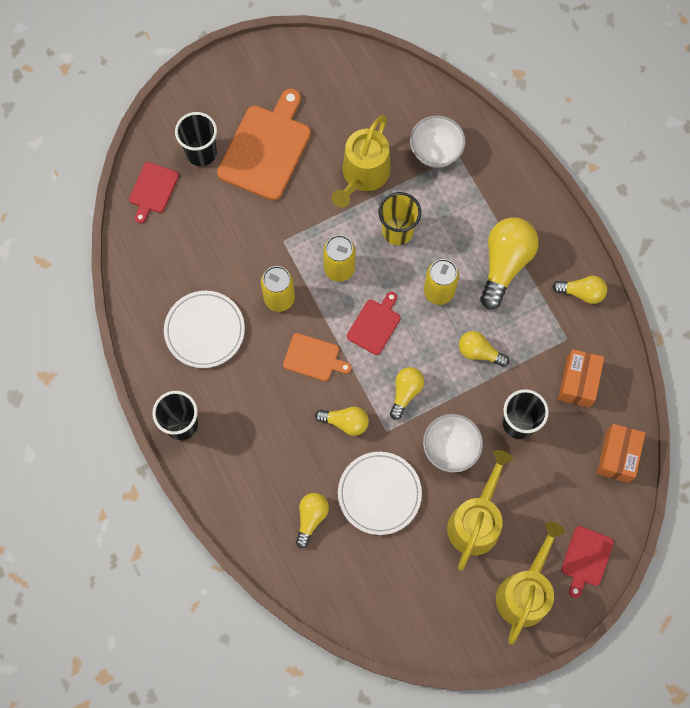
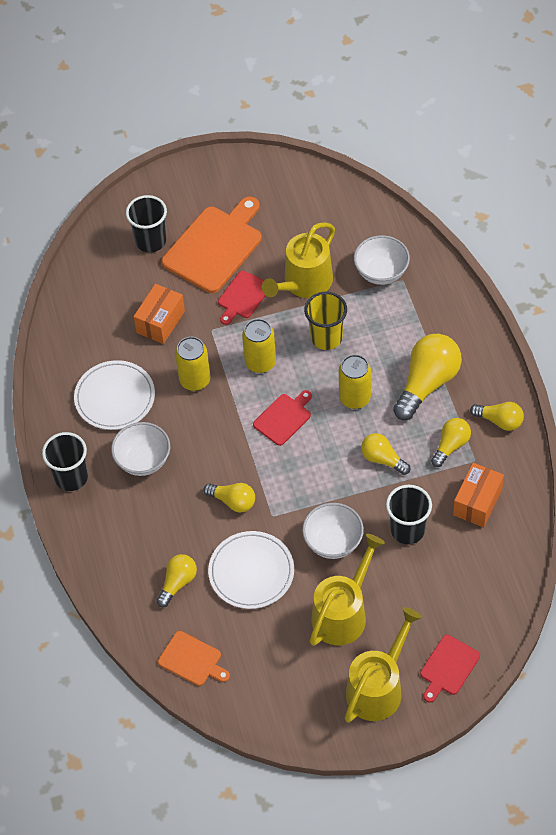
camera: 15 degrees right, 15 degrees down
(152, 190) = (96, 267): red cutting board -> red cutting board (243, 297)
(248, 394) = (143, 460): none -> white bowl
(314, 358) = (216, 438): orange cutting board -> orange cutting board (192, 660)
(405, 393) = (299, 484): yellow light bulb -> yellow light bulb (451, 446)
(617, 456) = (502, 577): orange box -> orange box (160, 322)

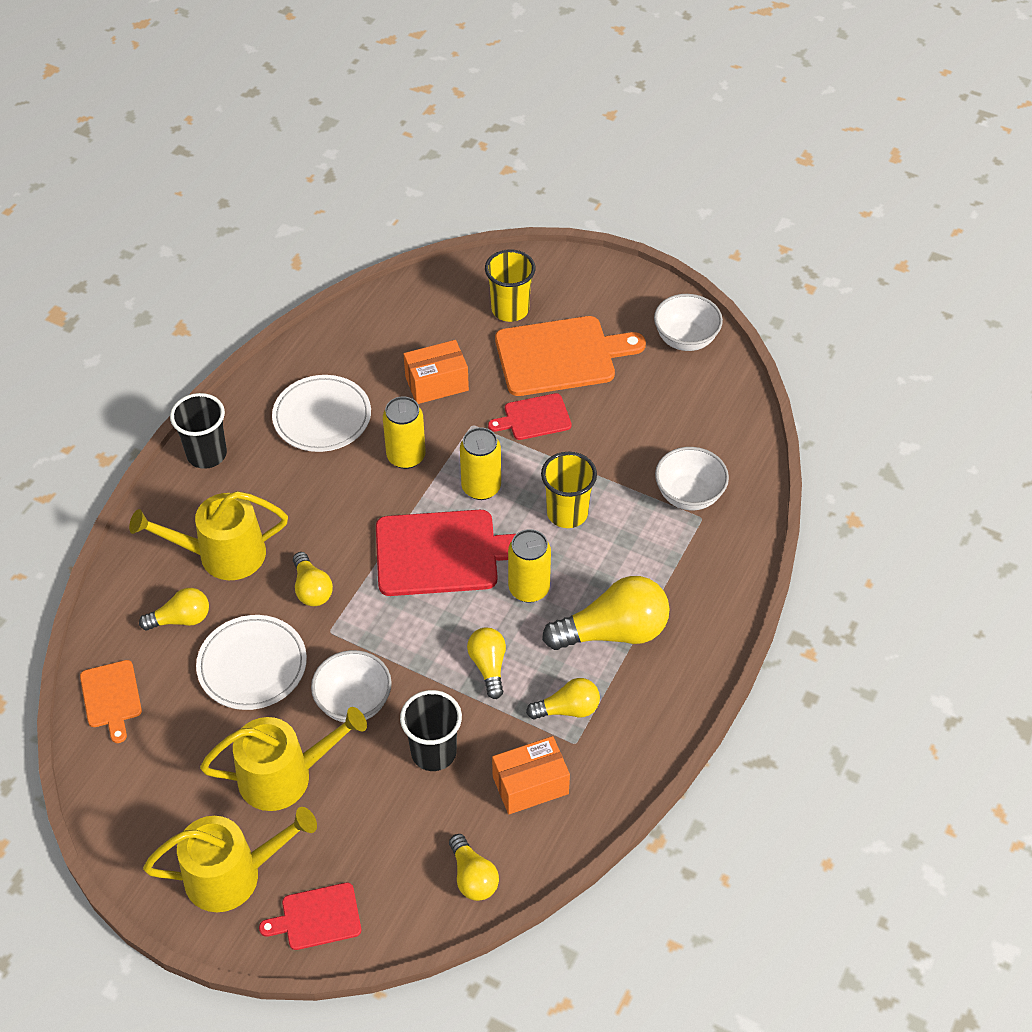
camera: 40 degrees right, 5 degrees down
(143, 460) = (280, 489): white bowl -> white bowl (685, 339)
(151, 241) = (510, 309): black cup -> yellow cup
(284, 418) = (443, 553): red cutting board -> red cutting board, size x1.88
(304, 283) = (604, 449): yellow watering can -> yellow watering can (223, 555)
(499, 421) = (643, 726): yellow light bulb -> yellow light bulb (472, 877)

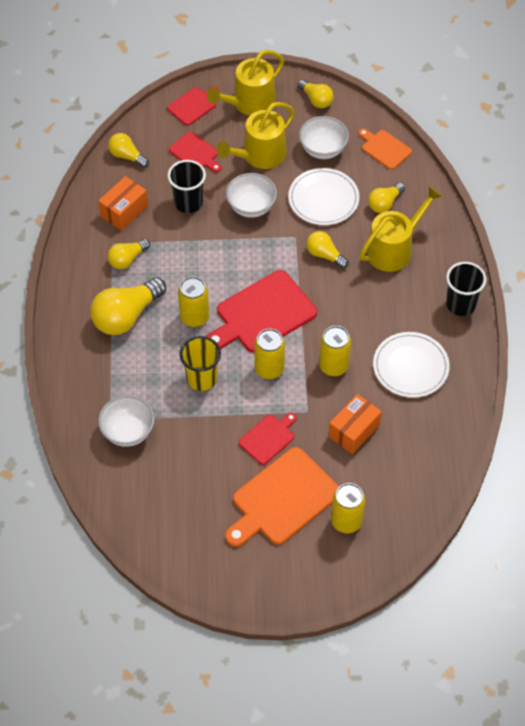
camera: 150 degrees right, 5 degrees up
(371, 828) = (195, 153): none -> red cutting board
(488, 666) = (188, 261): yellow light bulb -> yellow light bulb (316, 100)
(510, 309) = (346, 521): yellow cup -> yellow can
(685, 339) = (199, 563): white bowl -> white bowl (323, 149)

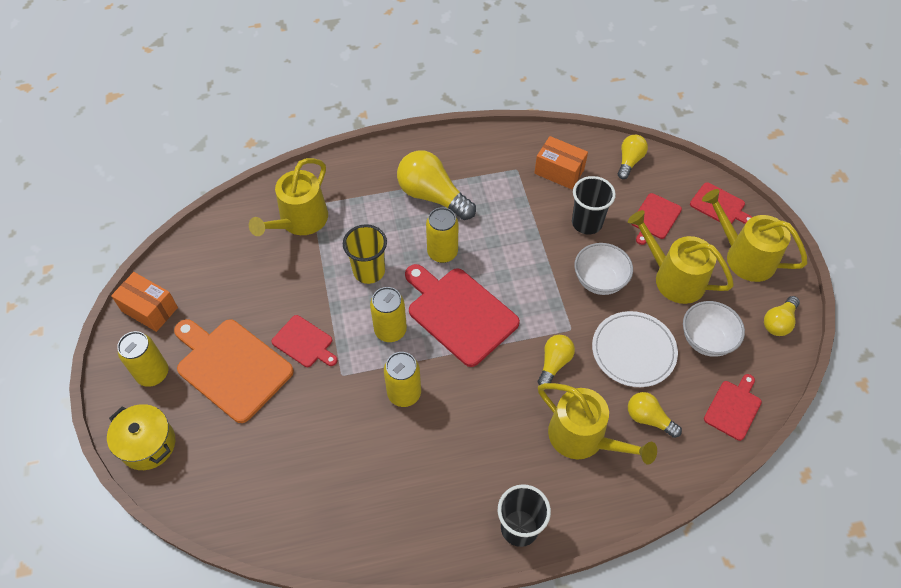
camera: 80 degrees right, 0 degrees up
(127, 259) = (501, 184): yellow light bulb -> none
(128, 431) = (300, 221): white bowl -> yellow watering can
(346, 521) = (207, 434): yellow can -> yellow can (153, 374)
(349, 570) = (148, 444): none -> yellow pot
(354, 431) = (322, 426): orange box -> orange box (149, 309)
(384, 148) = (733, 408): orange cutting board -> red cutting board
(410, 367) = (417, 478): white plate -> none

